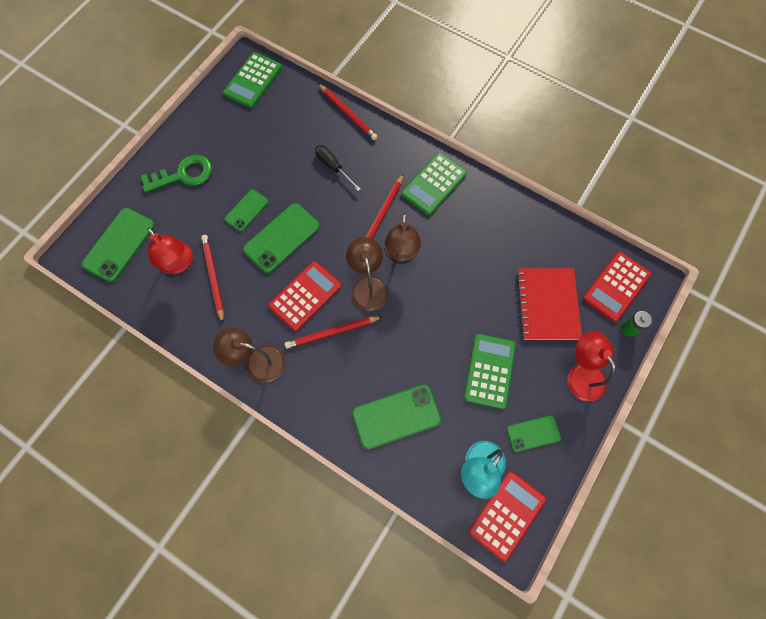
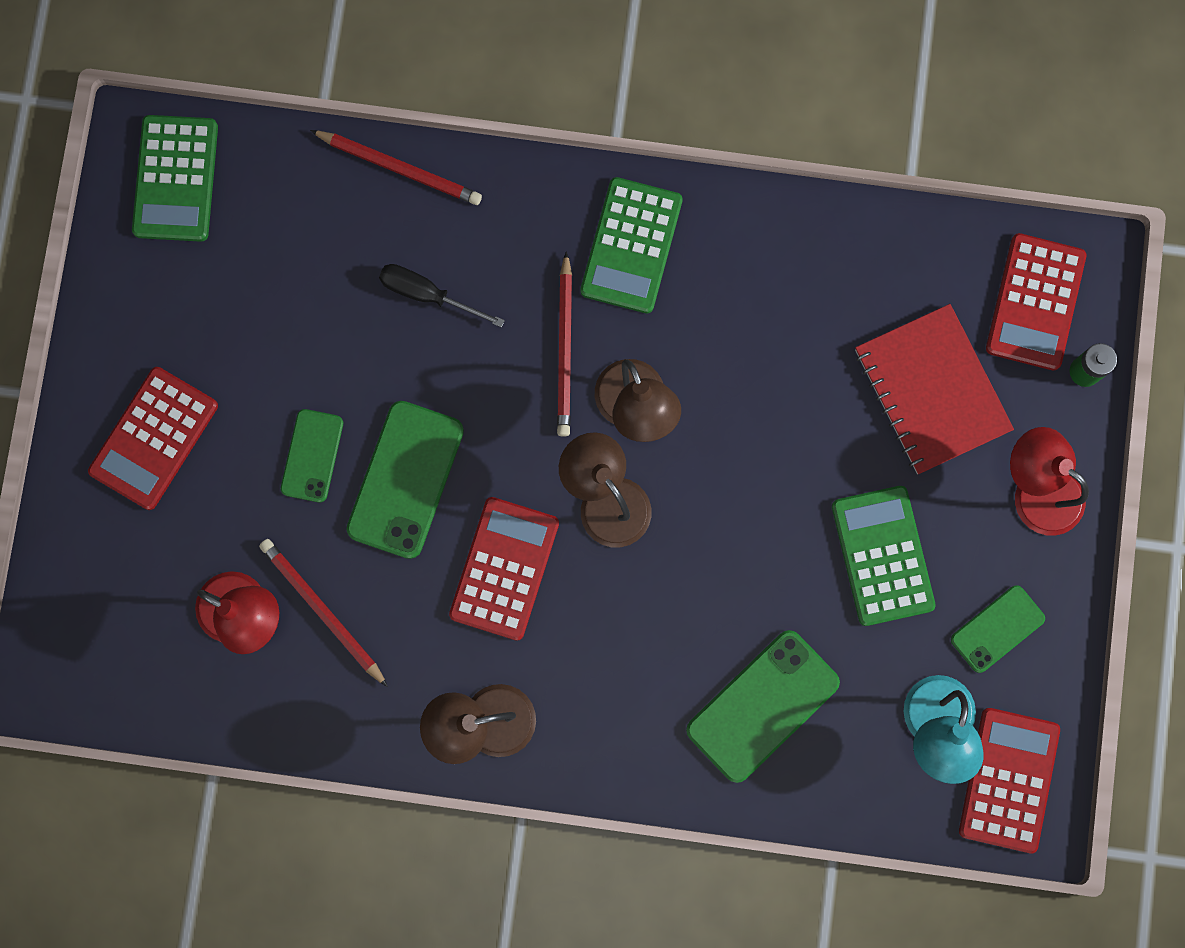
camera: 25 degrees left, 10 degrees up
(119, 244) = (114, 629): green phone -> none
(184, 174) = (153, 438): green key -> red calculator
(332, 333) = (585, 613): red pencil -> none

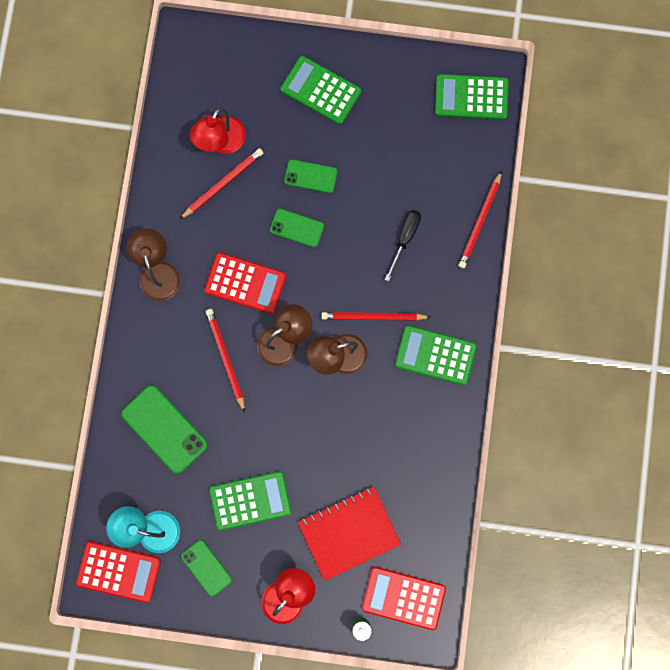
camera: 90 degrees right, 0 degrees up
(153, 438) = (321, 90): red calculator -> green calculator
(405, 479) = (297, 228): green phone -> green phone, size x0.60
(638, 601) = (225, 358): none -> red pencil

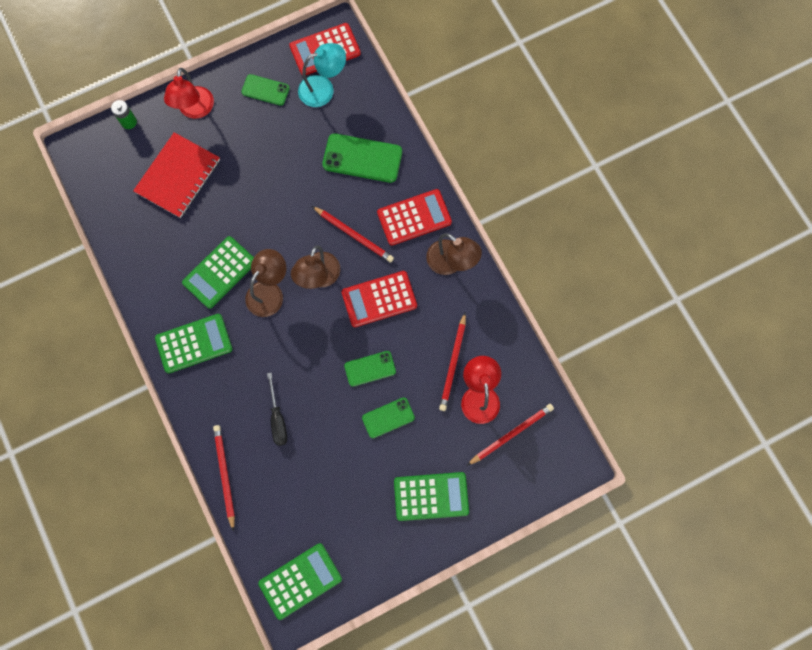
camera: 145 degrees right, 5 degrees down
(250, 501) = (265, 151): green calculator -> green calculator (219, 272)
(373, 317) = (262, 340): red pencil -> red pencil (511, 434)
(403, 597) = (109, 159): red calculator -> red calculator (414, 218)

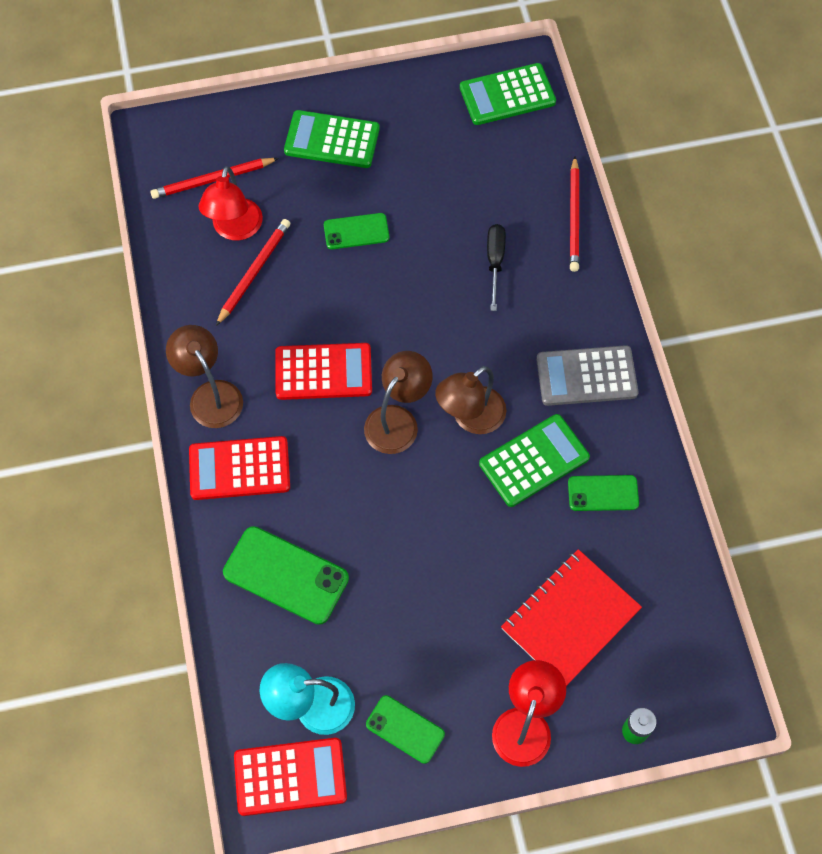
camera: 165 degrees left, 10 degrees down
(194, 343) = (586, 376): green calculator -> grey calculator
(354, 235) = (332, 465): red pencil -> none
(370, 368) = (362, 291): green phone -> green phone (603, 493)

